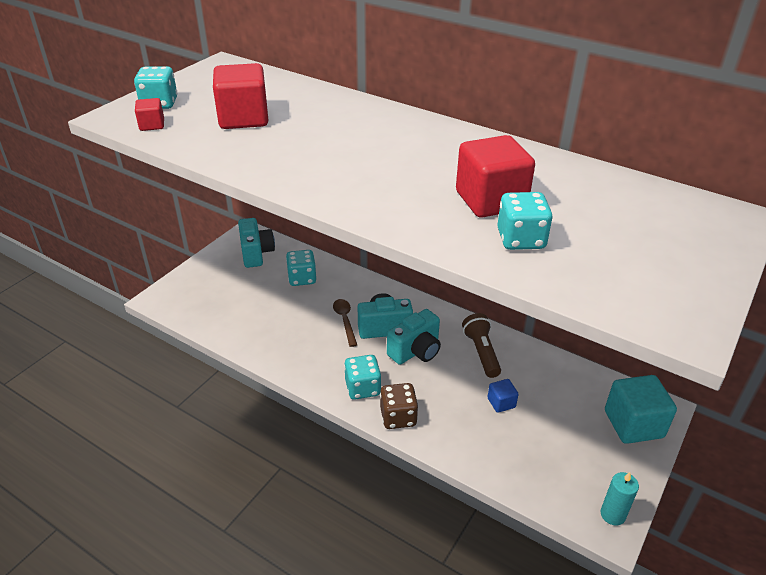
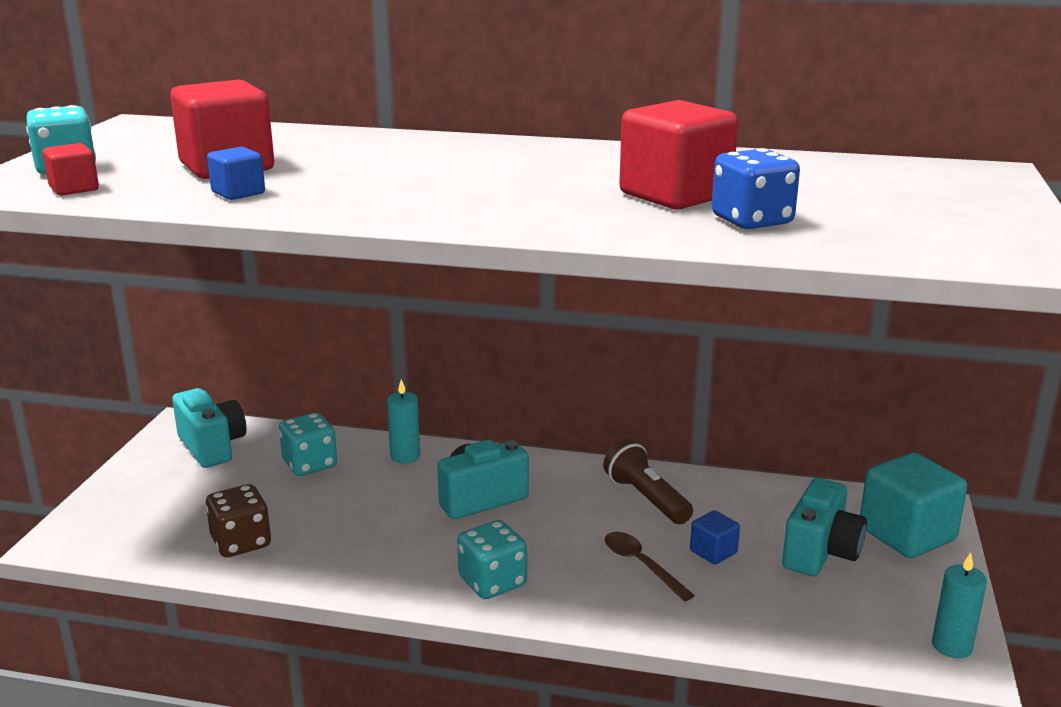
camera: 20 degrees left, 15 degrees down
(234, 146) = (238, 193): none -> blue cube
(345, 321) = (412, 503): brown spoon -> brown spoon (641, 565)
(356, 285) = (405, 456): none -> turquoise candle
(398, 417) = (571, 606): brown dice -> brown dice (241, 542)
(416, 351) = (547, 518): turquoise camera -> turquoise camera (820, 553)
(520, 239) = (752, 221): turquoise dice -> blue dice

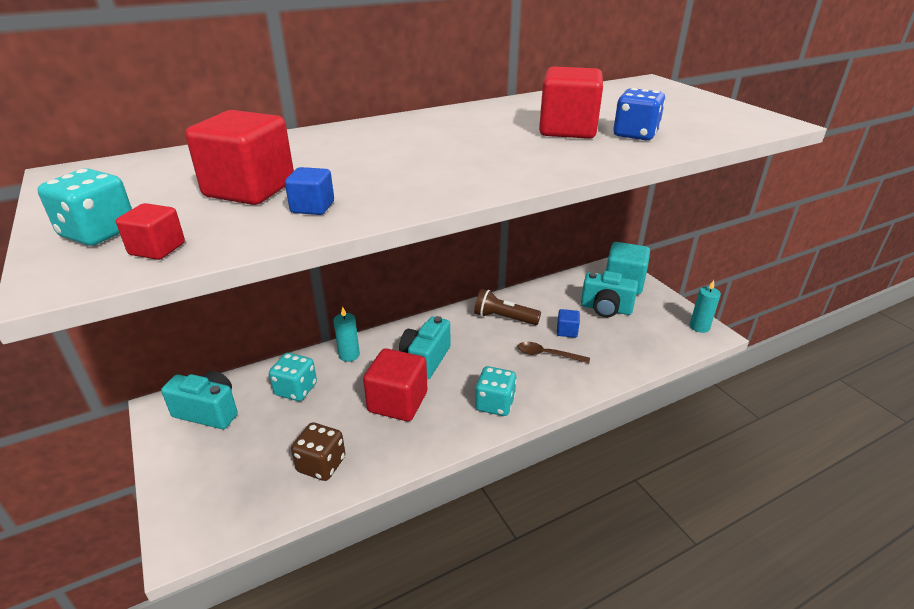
camera: 40 degrees left, 10 degrees up
(390, 525) = (398, 402): none -> red cube
(820, 553) = (606, 309): turquoise camera -> turquoise camera turned 120 degrees clockwise

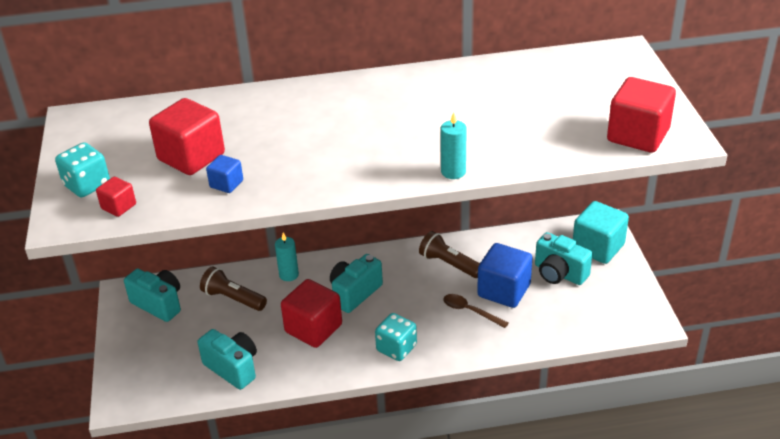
camera: 20 degrees right, 5 degrees up
(296, 389) = (233, 299): turquoise dice -> brown flashlight
(321, 464) = (233, 368): brown dice -> turquoise camera
(567, 130) = (476, 120): red cube -> red cube (638, 135)
(567, 331) = (504, 290): blue cube -> blue cube, size x2.04
(635, 134) = (531, 137): blue dice -> none
(699, 327) = (645, 312): turquoise candle -> turquoise candle (453, 172)

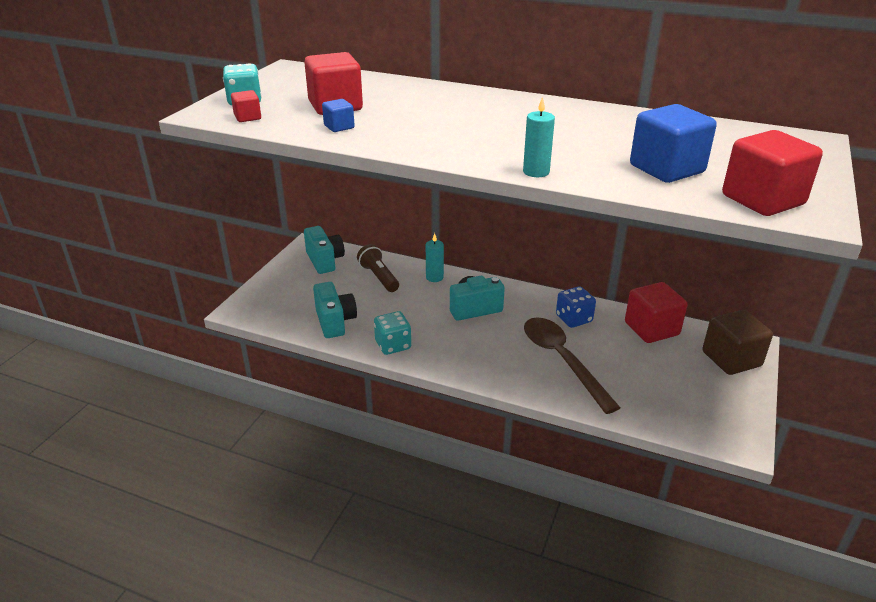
camera: 30 degrees right, 5 degrees down
(313, 328) = (419, 320): red cube -> red cube (651, 329)
(396, 348) = (473, 361): turquoise dice -> turquoise dice (393, 345)
(449, 264) = (573, 319): brown flashlight -> blue dice
(470, 311) = (562, 360): brown spoon -> brown spoon, size x2.01
(504, 290) = (607, 357): blue cube -> blue cube (666, 169)
(559, 273) = (673, 365): turquoise camera -> none
(598, 247) = (731, 359): turquoise cube -> brown cube

